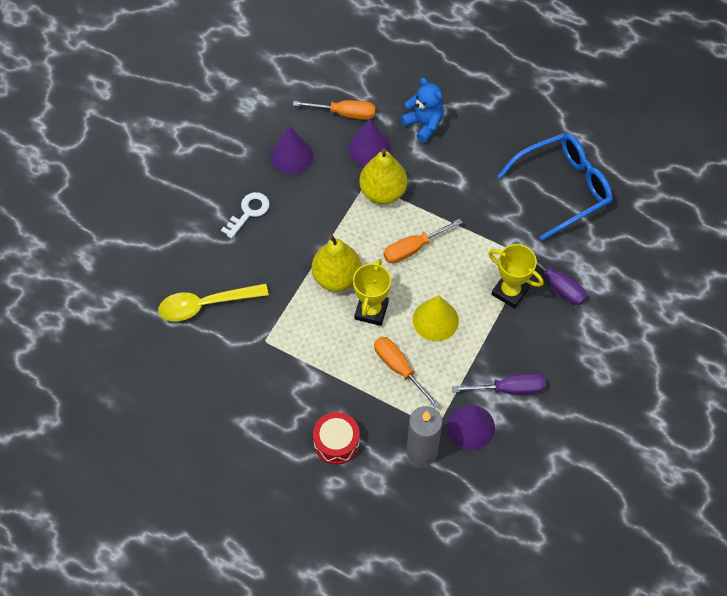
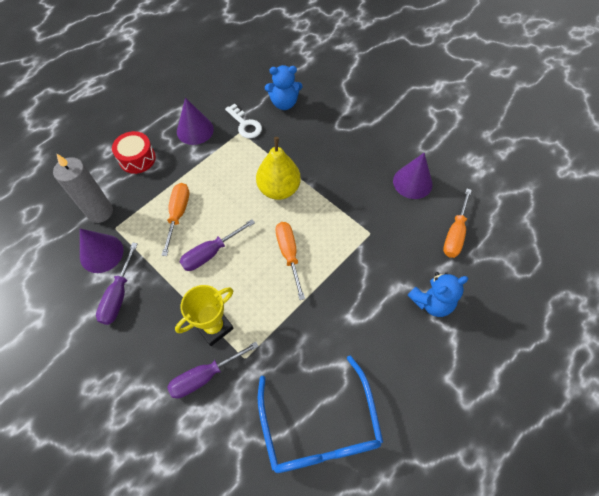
camera: 105 degrees right, 0 degrees up
(206, 304) = (284, 103): yellow spoon -> blue teddy bear
(248, 212) = (360, 142): white key -> white key (245, 124)
(369, 148) = (410, 245): purple cone -> purple cone (195, 130)
(371, 310) = (238, 207): yellow trophy -> none
(383, 192) = (357, 244): yellow pear -> none
(398, 368) = (178, 214): orange screwdriver -> orange screwdriver turned 60 degrees counterclockwise
(435, 320) = (210, 253): yellow cone -> purple screwdriver

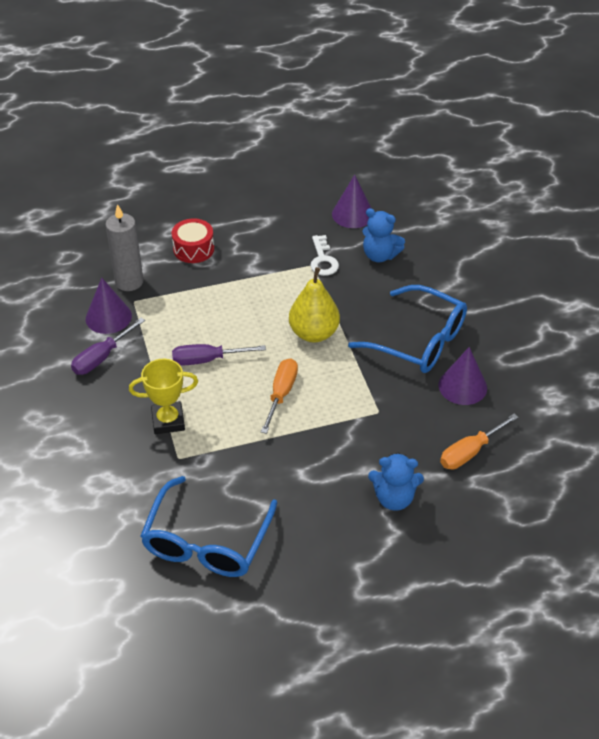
camera: 30 degrees right, 15 degrees down
(178, 214) = (200, 314): orange screwdriver -> none
(195, 130) = (267, 245): purple cone -> purple cone (352, 214)
(204, 376) = (133, 454): purple screwdriver -> none
(358, 160) = (419, 341): none -> blue glasses

